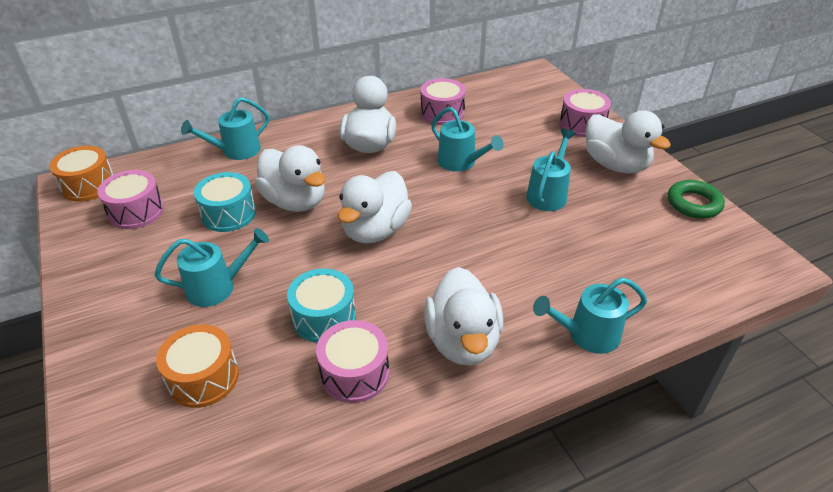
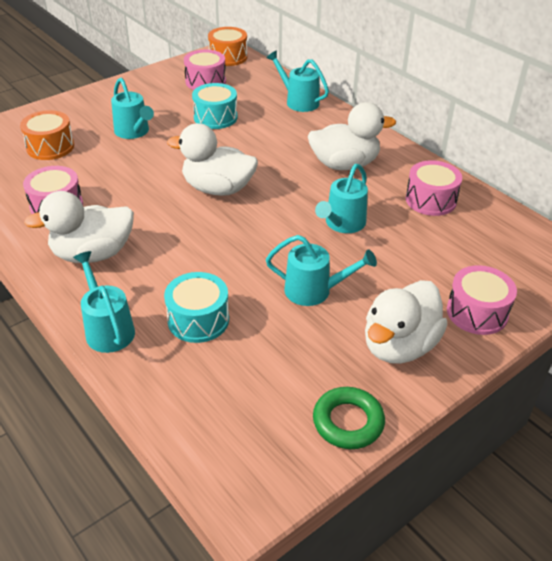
camera: 75 degrees right, 0 degrees up
(295, 201) = (242, 143): white duck -> none
(324, 317) = (110, 182): turquoise drum -> turquoise drum (198, 320)

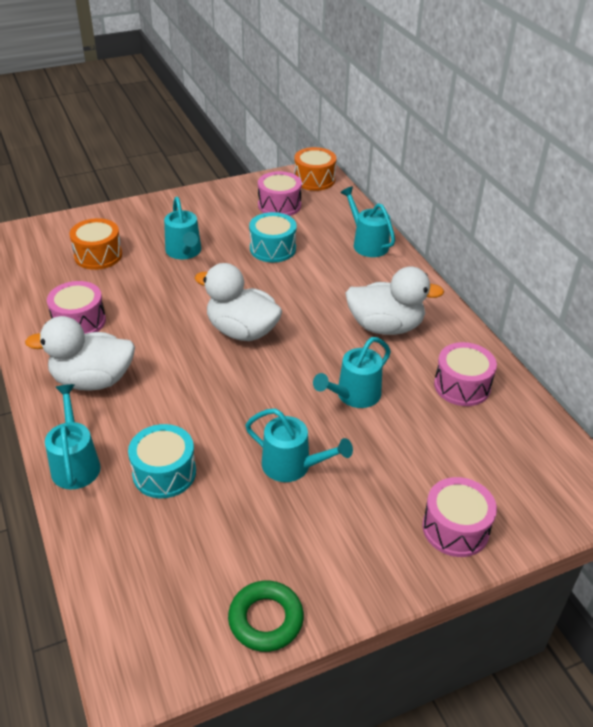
camera: 15 degrees right, 0 degrees up
(399, 346) = (354, 547): white duck -> none

